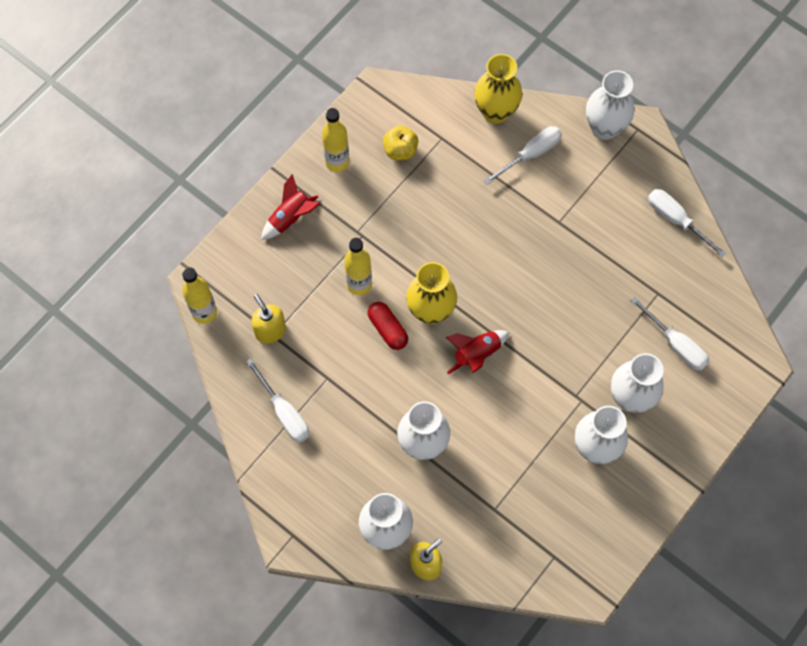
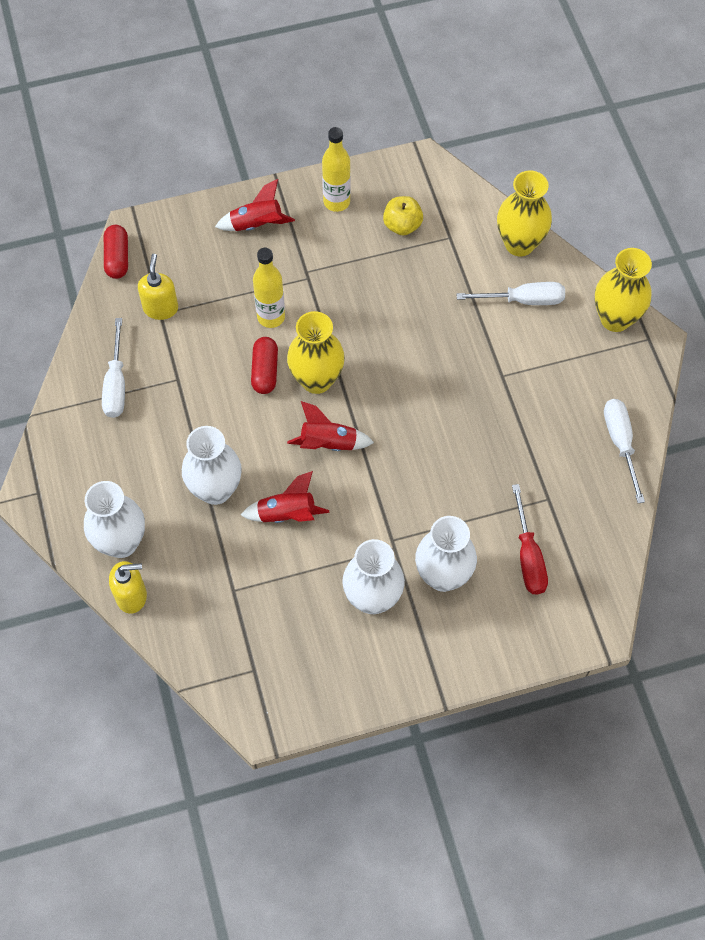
camera: 35 degrees right, 5 degrees down
(204, 312) = (117, 258): yellow bottle -> red capsule
(488, 427) = (287, 514): none -> red rocket
(604, 128) = (615, 318): white vase -> yellow vase
(676, 344) = (528, 556): white screwdriver -> red screwdriver

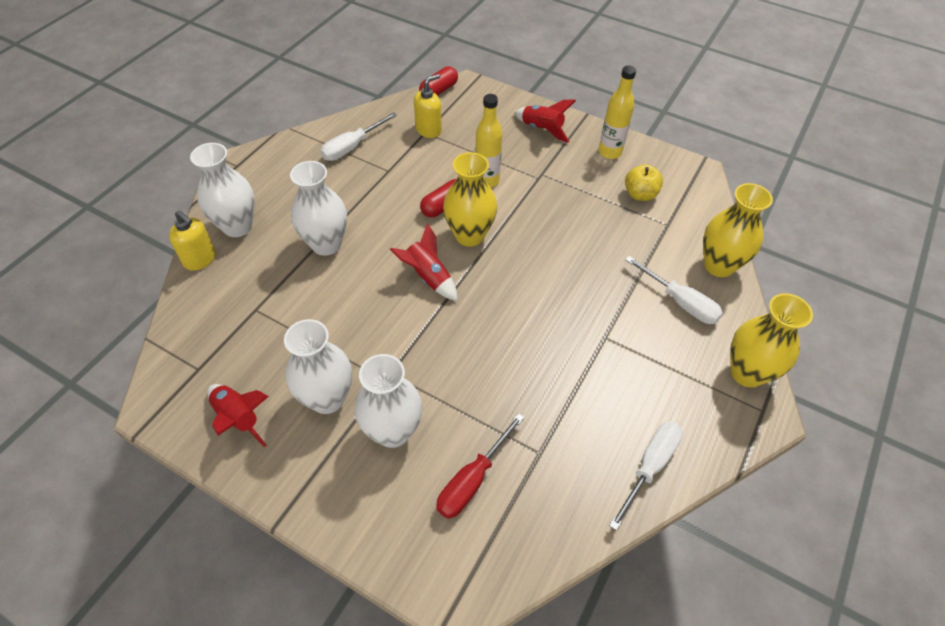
camera: 45 degrees right, 10 degrees down
(287, 514) = (347, 295): red rocket -> red rocket (239, 418)

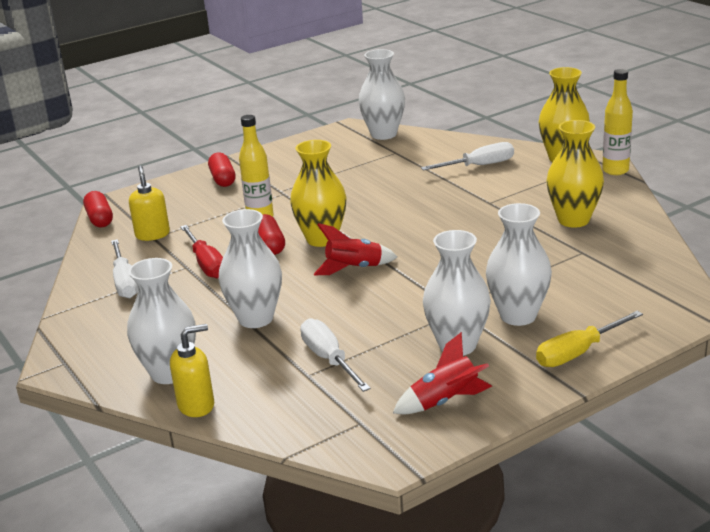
camera: 60 degrees left, 25 degrees down
(343, 503) = (578, 353): none -> yellow screwdriver
(472, 480) = (590, 286): red screwdriver -> red screwdriver (206, 264)
(542, 129) = (223, 179): red rocket -> red capsule
(610, 152) = (288, 156): yellow bottle -> yellow bottle (615, 170)
(640, 194) = (351, 155): yellow apple -> none
(649, 467) = (620, 211): white screwdriver -> white screwdriver (329, 359)
(700, 201) = (383, 134): none -> white vase
(719, 265) = (456, 144): yellow vase -> yellow vase (573, 220)

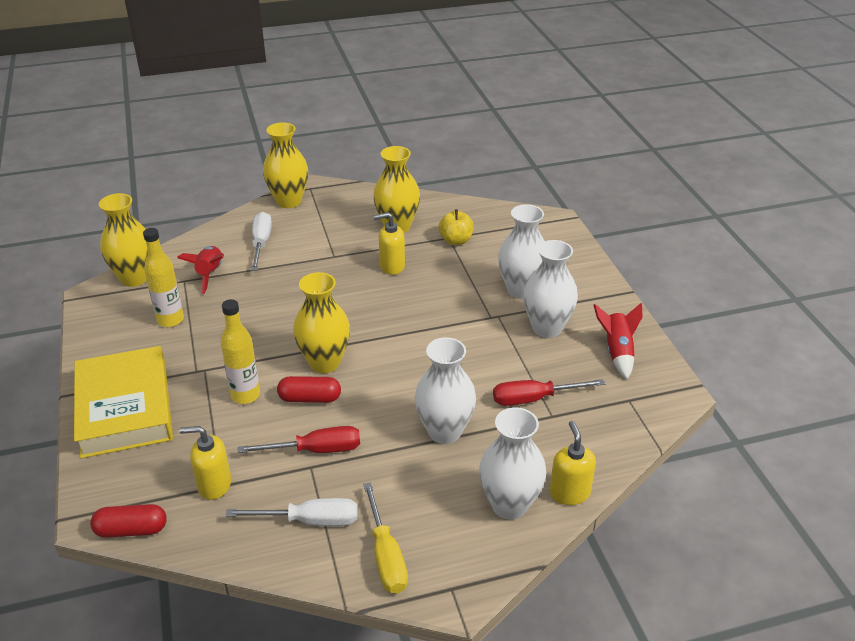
camera: 75 degrees left, 10 degrees up
(223, 179) = (124, 408): red capsule -> yellow book
(329, 359) = (534, 399): white screwdriver -> red screwdriver
(354, 269) = (395, 354): red rocket -> red rocket (210, 274)
(383, 134) = (134, 278): white vase -> yellow vase
(498, 234) = (391, 266): none -> yellow soap dispenser
(578, 353) = (582, 278): yellow screwdriver -> yellow screwdriver (386, 556)
(579, 257) = (456, 241): none -> yellow apple
(615, 170) = (333, 186): yellow bottle -> yellow bottle (170, 320)

